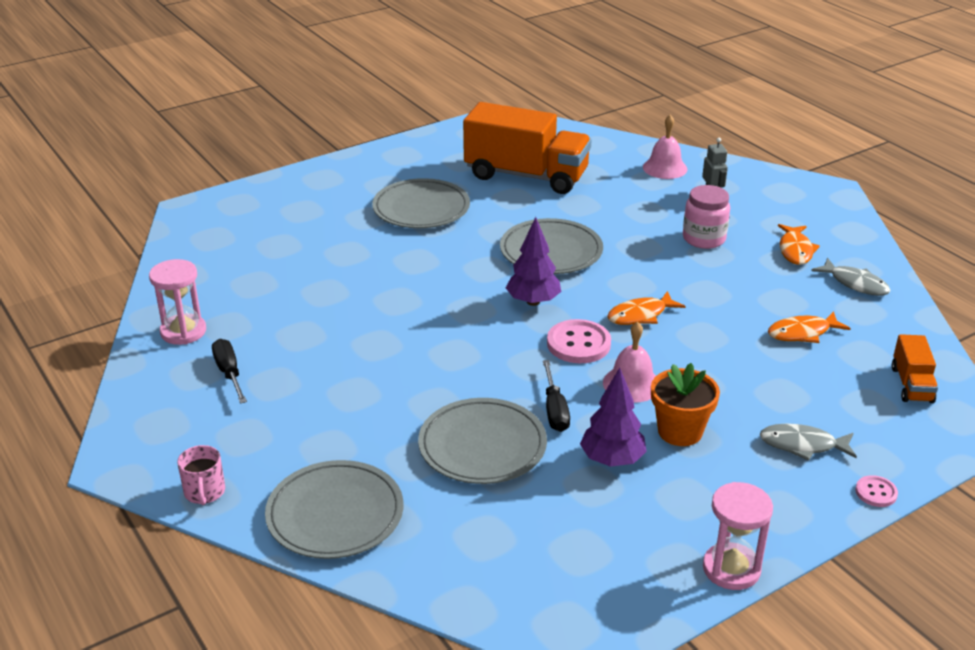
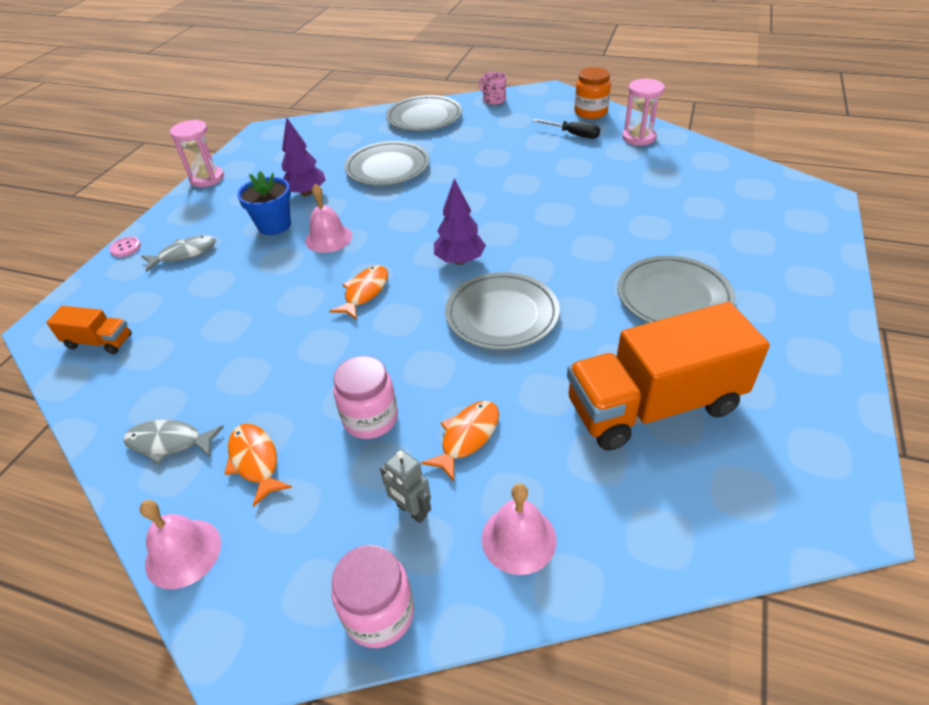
camera: 145 degrees right, 10 degrees up
(152, 393) = (590, 112): none -> orange jar
(555, 410) = (365, 201): black screwdriver -> none
(578, 344) = (391, 246): pink button -> none
(680, 431) = (274, 225): orange flower pot -> blue flower pot
(756, 175) = (379, 613): none -> pink jar
(802, 333) = (211, 346): orange fish -> orange fish (467, 437)
(856, 231) = (183, 553): none -> pink bell
(911, 384) = (99, 342): orange truck -> orange truck turned 135 degrees clockwise

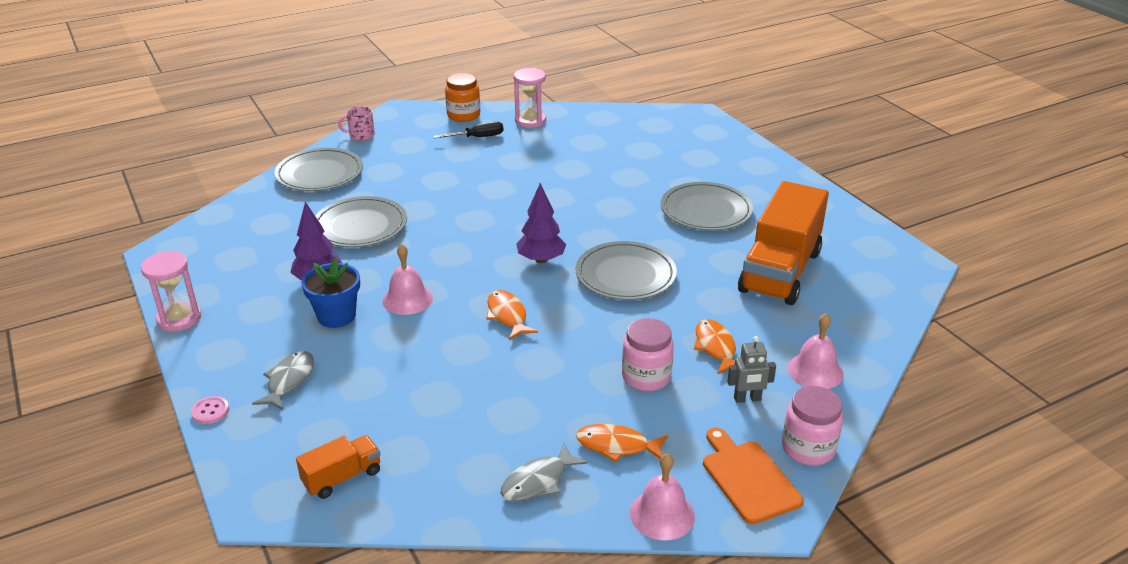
camera: 50 degrees left, 10 degrees down
(287, 589) = (748, 478): none -> orange cutting board

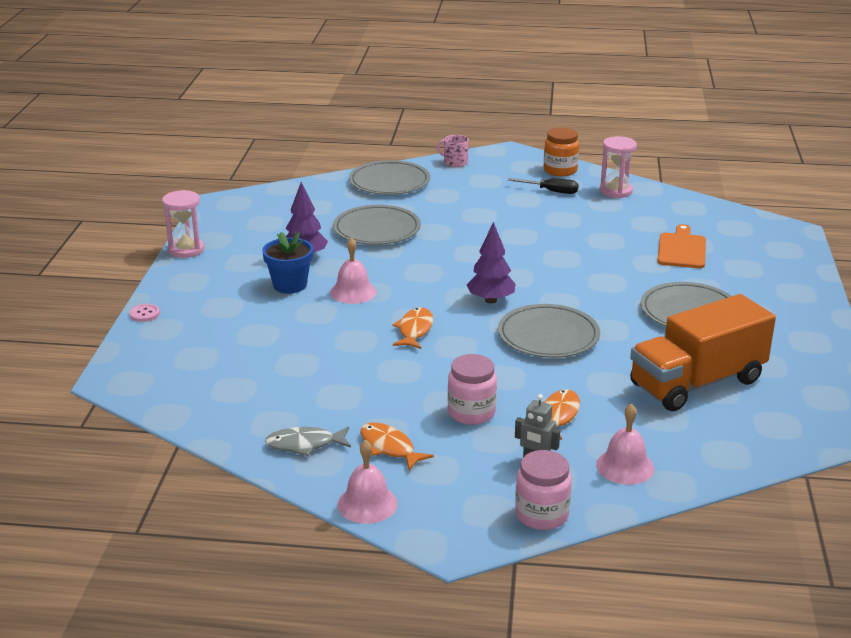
camera: 35 degrees right, 5 degrees down
(289, 380) = (212, 314): grey fish -> none
(342, 477) = (180, 386): orange truck -> none
(748, 478) = (464, 512): orange cutting board -> orange cutting board (682, 249)

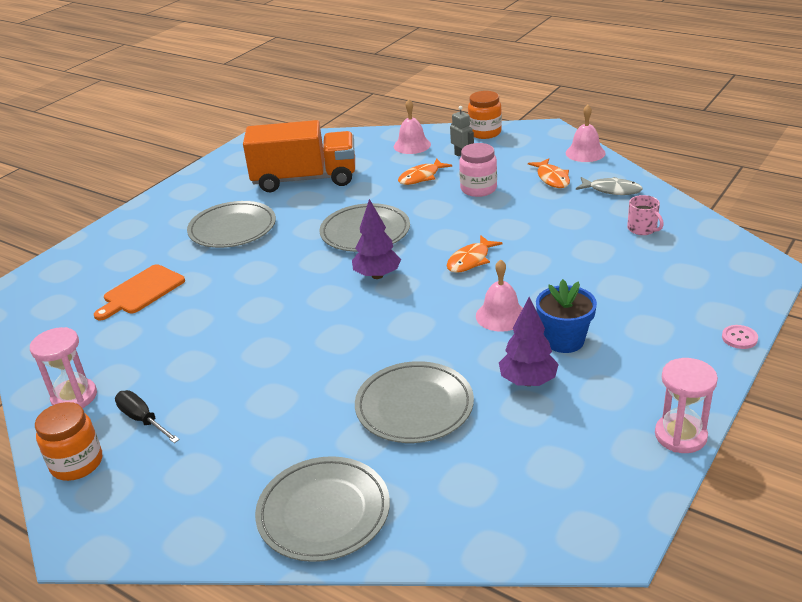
camera: 150 degrees left, 5 degrees up
(455, 162) = (186, 537): pink mug -> pink mug (642, 229)
(541, 515) = (485, 133): pink jar -> orange jar

